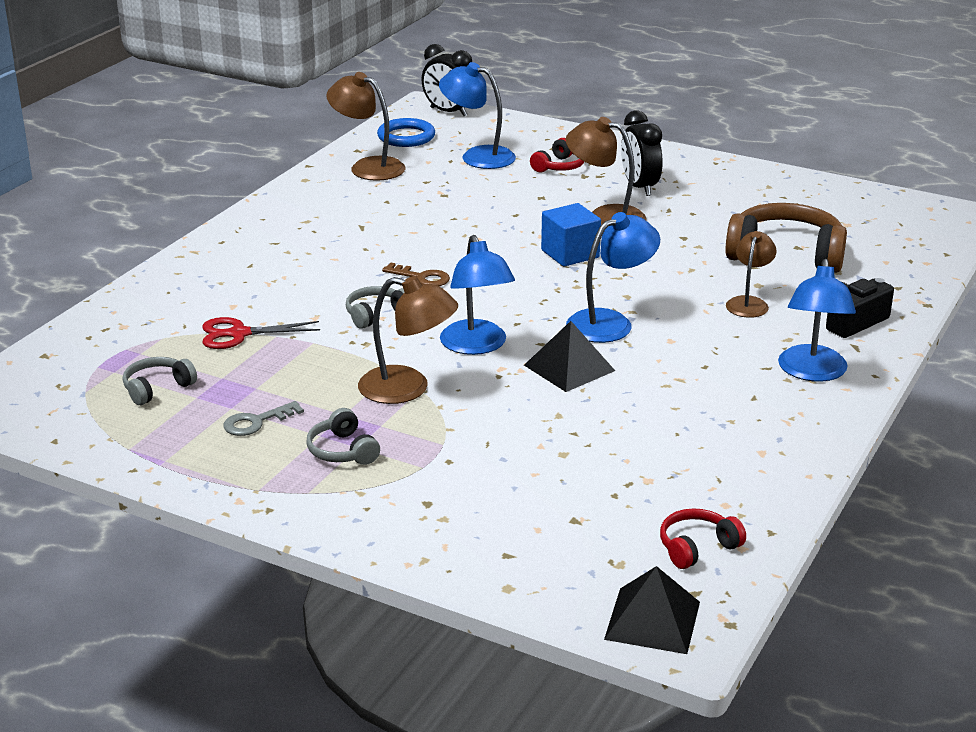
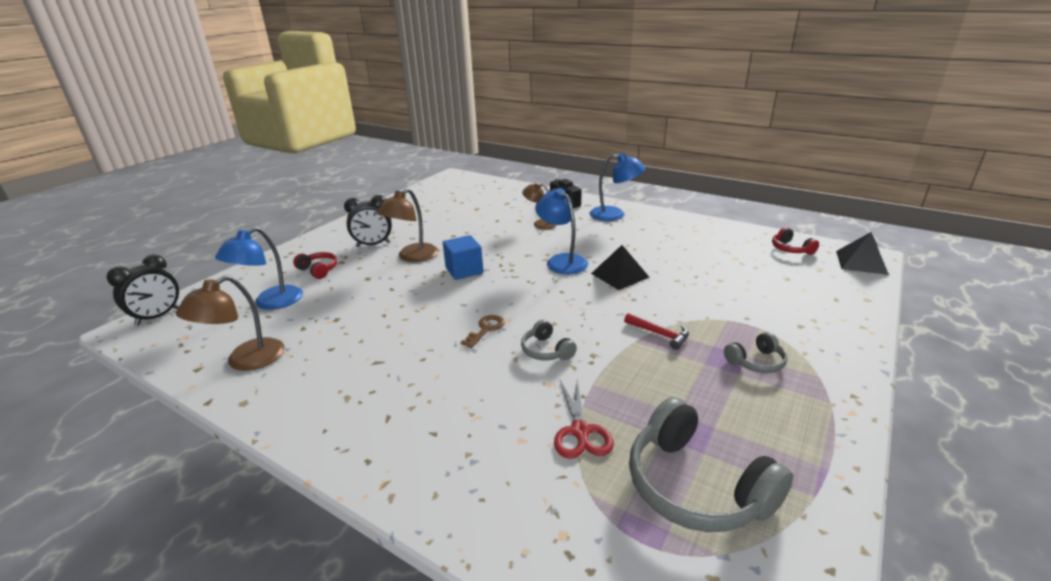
camera: 85 degrees left, 0 degrees up
(157, 388) = (696, 485): grey headphones -> grey headphones, size x1.98
(257, 422) = (733, 409): grey key -> none
(406, 137) = (193, 339): blue ring -> none
(408, 389) = (659, 334): brown lamp -> red hammer
(477, 346) = (594, 306): blue lamp -> none
(786, 254) = (485, 212): brown headphones -> none

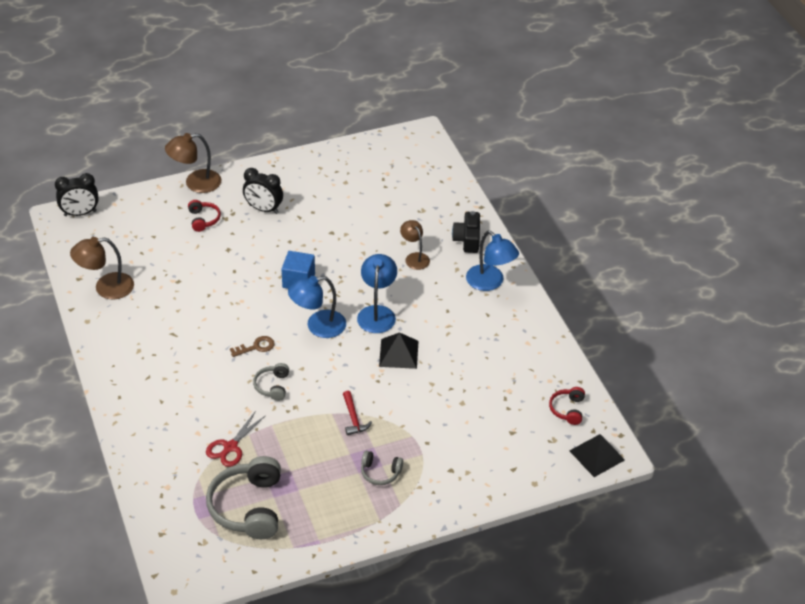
camera: 35 degrees right, 15 degrees up
(270, 303) = (151, 239): blue lamp -> blue lamp (318, 326)
(412, 257) = (278, 242): brown lamp -> brown lamp (195, 183)

